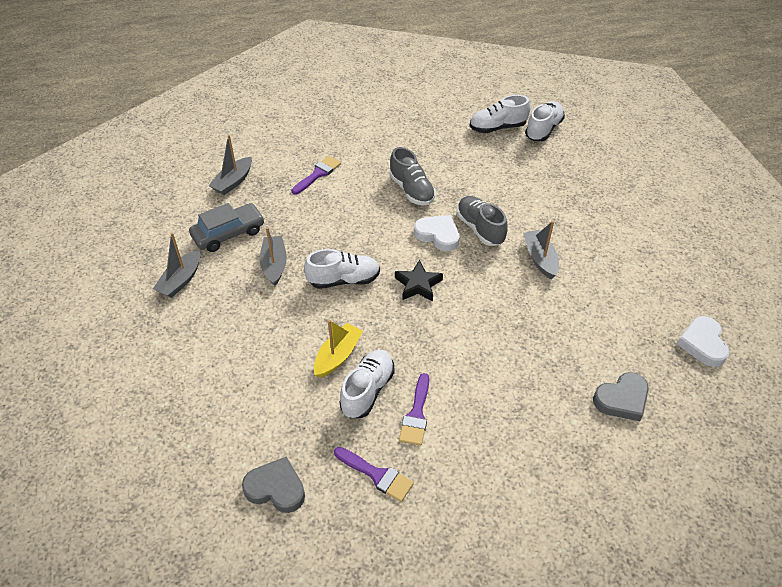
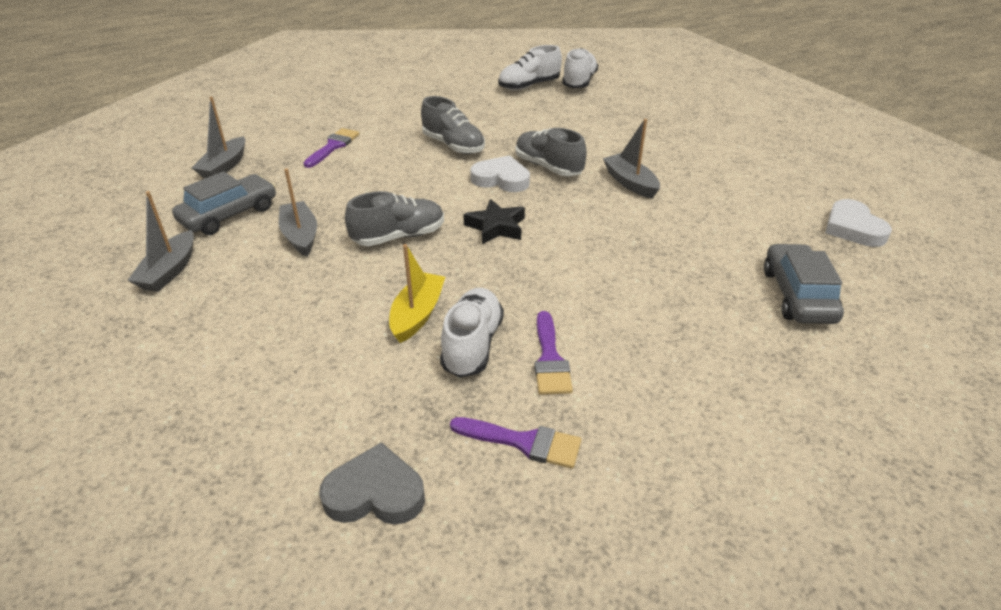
camera: 15 degrees left, 10 degrees down
(344, 280) = (399, 237): white shoe -> grey shoe
(622, 399) = (798, 295): grey heart -> grey car

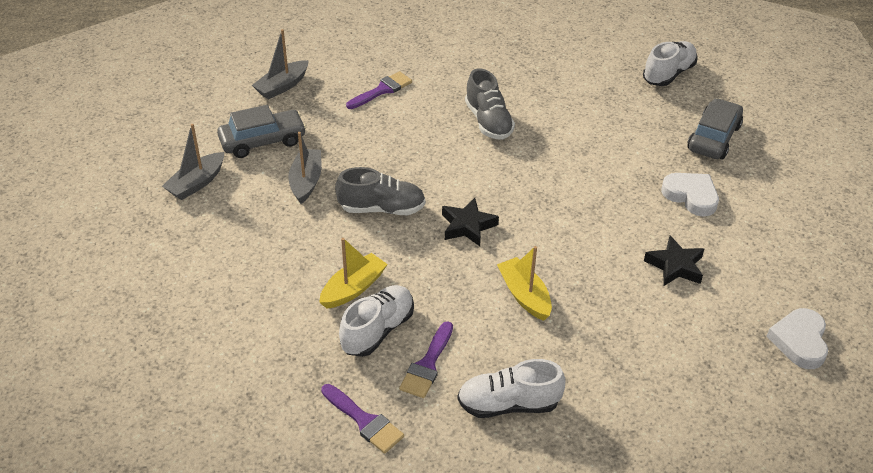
camera: 25 degrees right, 5 degrees up
(375, 493) = (247, 416): grey heart -> none
(501, 179) = (506, 175): white heart -> white heart (691, 196)
(529, 86) = (612, 65): white shoe -> white shoe (508, 404)
(548, 167) = (559, 175): grey shoe -> none
(596, 266) = (524, 295): none -> yellow boat
(630, 183) = (623, 218): grey boat -> none
(705, 204) = (675, 266): none -> black star
(798, 295) = (679, 387): grey car -> grey car (713, 138)

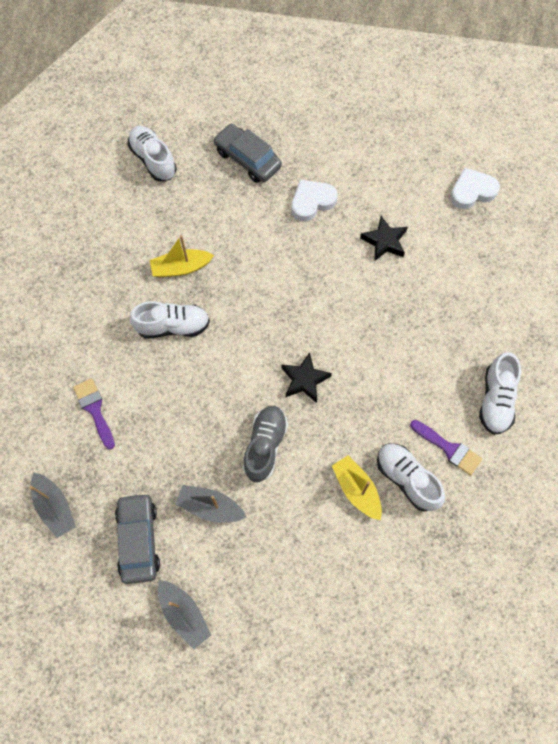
camera: 75 degrees left, 25 degrees up
(364, 421) = (495, 508): purple brush -> none
(488, 122) = (173, 326): grey shoe -> white shoe
(524, 295) = (392, 358): yellow boat -> yellow boat (181, 268)
(799, 341) = (472, 191): white heart -> white heart turned 135 degrees clockwise

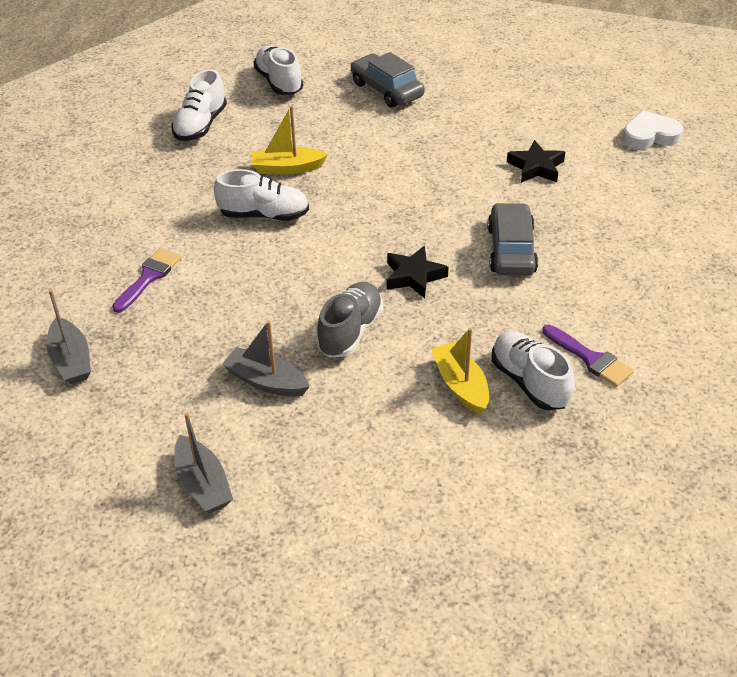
camera: 10 degrees right, 25 degrees down
(94, 409) = (149, 277): purple brush -> purple brush turned 45 degrees clockwise
(138, 540) = (166, 403): grey car -> grey car (511, 250)
(312, 202) = (454, 128): white heart -> none
(495, 400) = (659, 319): white shoe -> white shoe (200, 125)

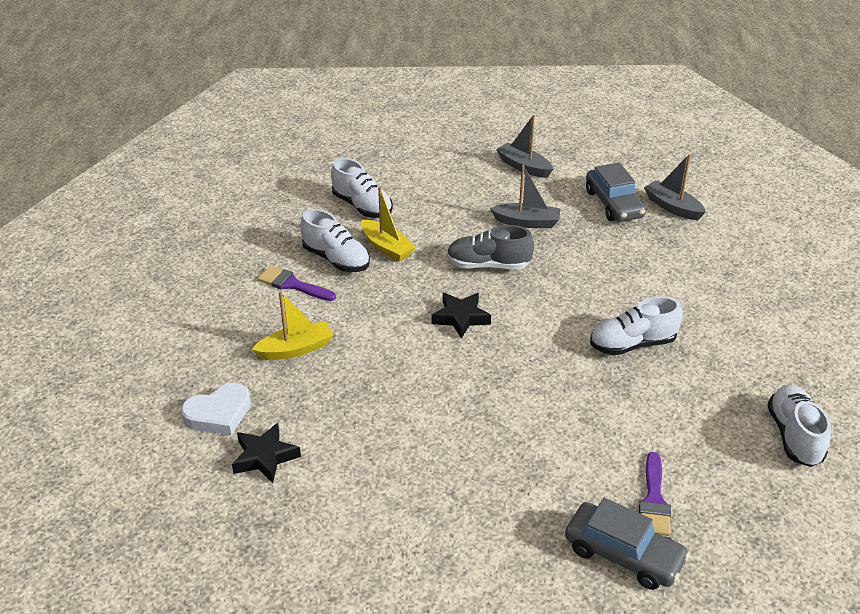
camera: 160 degrees right, 5 degrees down
(149, 277) = (678, 270): purple brush -> purple brush (654, 500)
(279, 82) = (769, 531): white shoe -> white shoe (362, 206)
(287, 168) = (653, 401): yellow boat -> yellow boat (296, 349)
(350, 331) = (488, 265): grey shoe -> grey shoe turned 90 degrees clockwise
(511, 250) = (382, 361): grey car -> grey car (614, 204)
(536, 167) = (386, 468): black star -> black star (265, 457)
(650, 135) = (254, 556): white heart -> white heart (218, 414)

